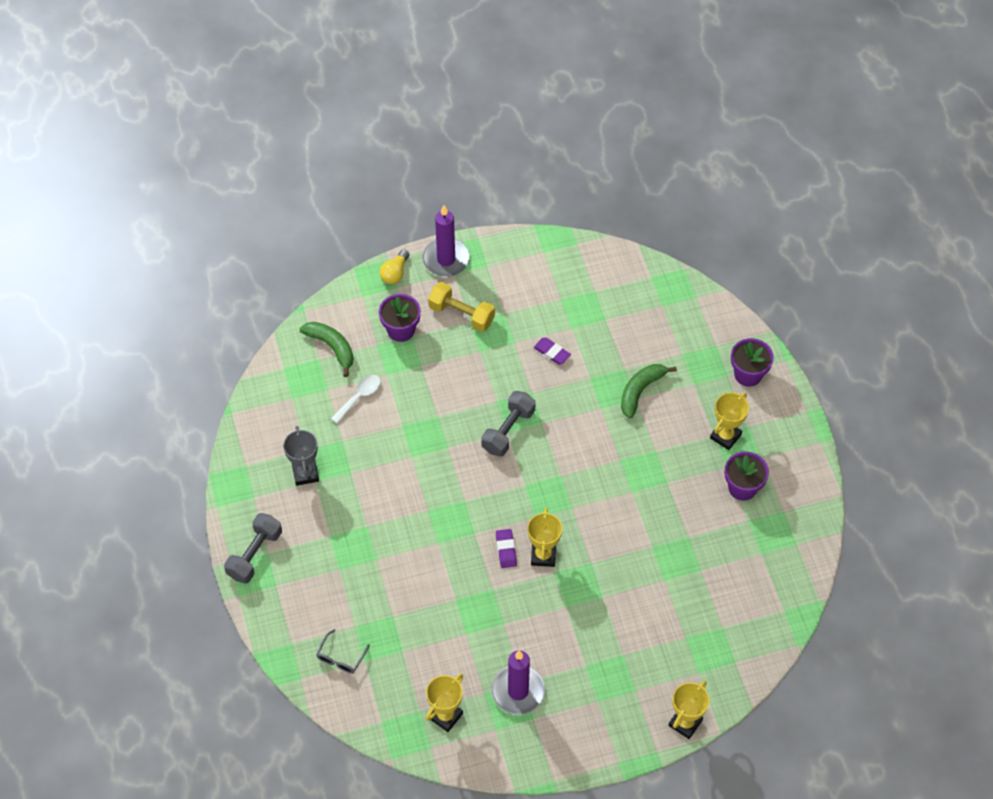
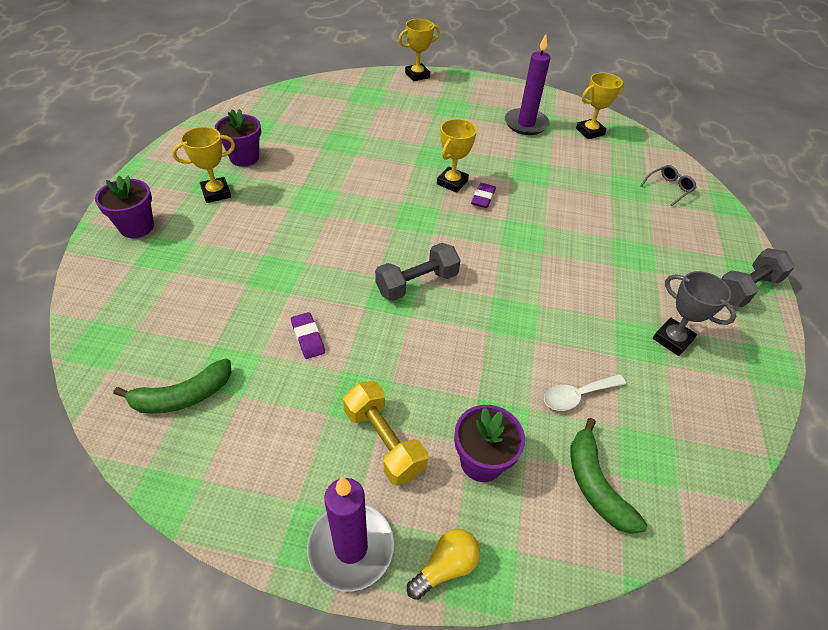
camera: 155 degrees left, 10 degrees down
(305, 473) = (672, 339): grey trophy -> grey trophy turned 60 degrees counterclockwise
(640, 391) = (251, 258): green banana -> green banana (183, 396)

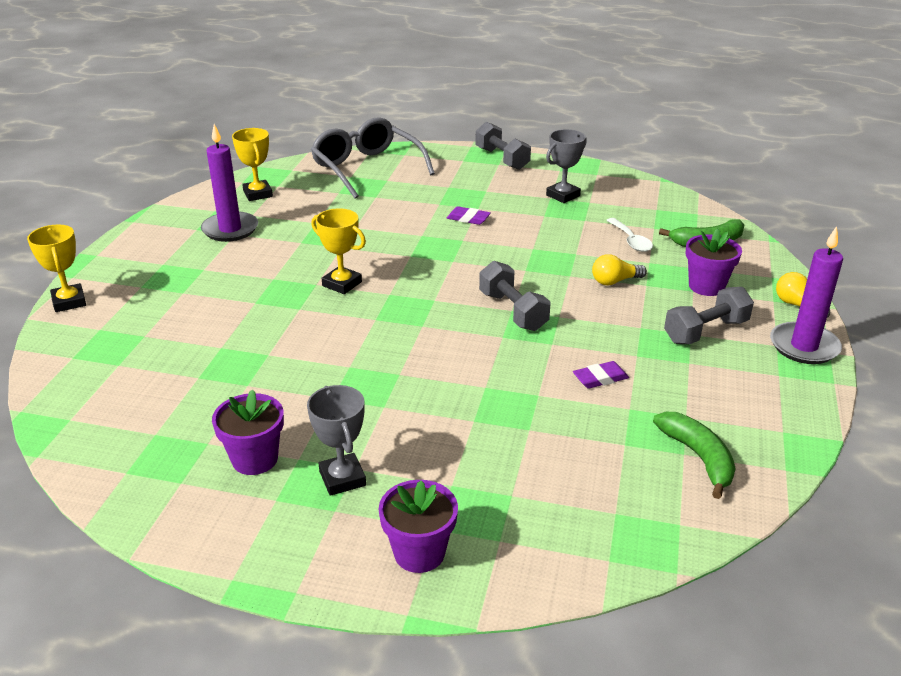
camera: 85 degrees left, 15 degrees down
(216, 193) = (342, 478): yellow trophy -> grey trophy
(384, 441) = (705, 331): yellow dumbbell -> grey dumbbell
(481, 368) = (615, 281): none -> yellow light bulb
(483, 198) = (373, 266): purple eraser -> purple eraser (468, 218)
(669, 188) = (367, 168): grey glasses -> grey glasses, size x2.39

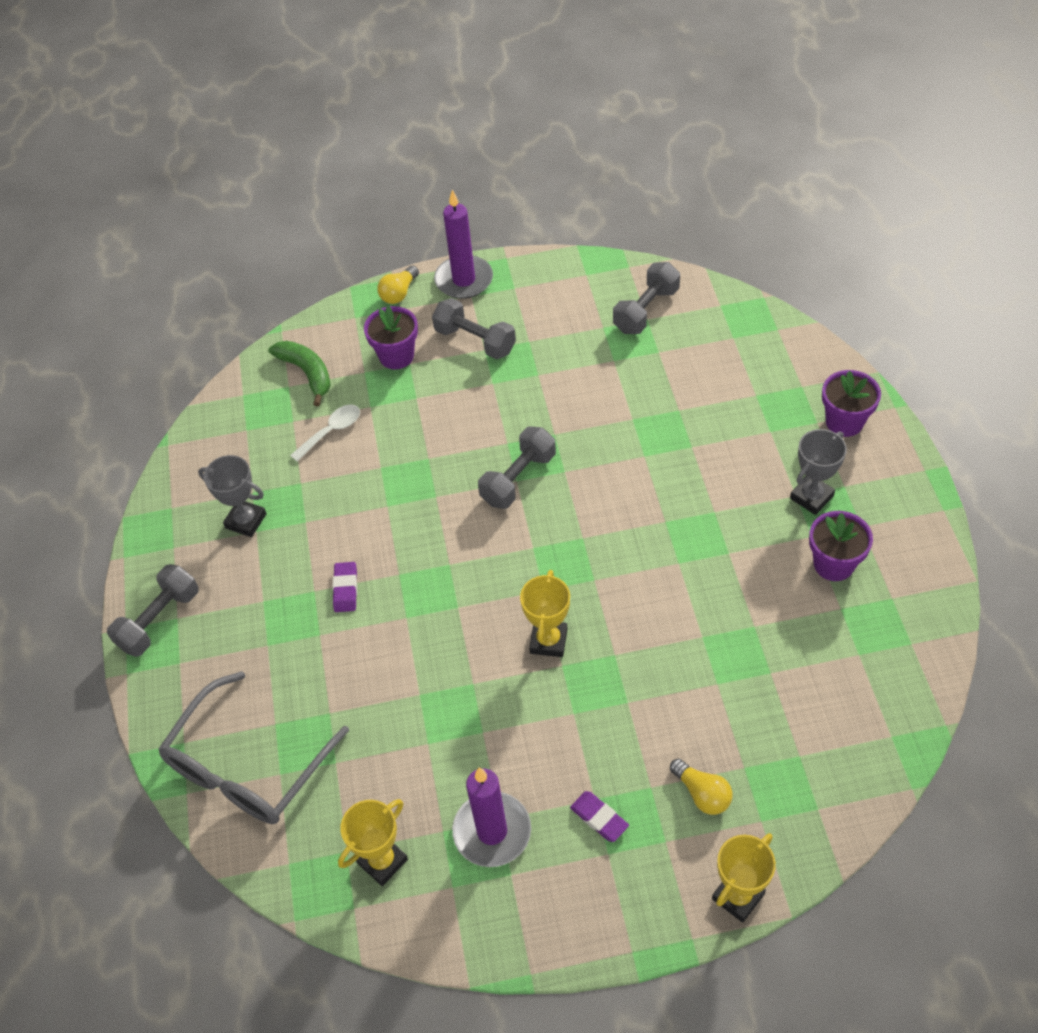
camera: 110 degrees left, 20 degrees up
(600, 378) = (585, 388): purple eraser -> purple eraser (599, 818)
(615, 281) = (421, 421): yellow light bulb -> yellow light bulb (702, 793)
(698, 457) = (646, 310): green banana -> grey dumbbell

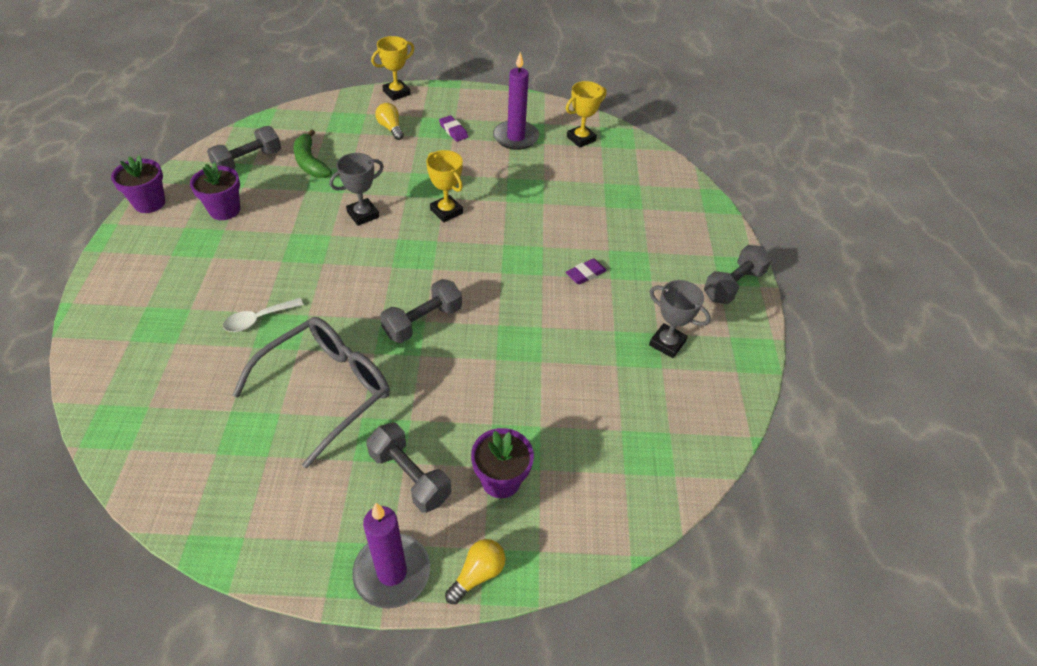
camera: 175 degrees left, 5 degrees down
(247, 767) = (660, 192): grey glasses -> grey glasses (327, 389)
(307, 373) = (603, 484): green banana -> green banana (310, 162)
(331, 431) = (583, 408): white spoon -> white spoon (258, 319)
(345, 589) = (585, 273): purple eraser -> purple eraser turned 45 degrees clockwise
(548, 641) = (446, 211): yellow trophy -> yellow trophy turned 60 degrees counterclockwise
(646, 310) = (209, 464): grey dumbbell -> grey dumbbell (248, 161)
(811, 497) = (202, 253): grey trophy -> grey trophy (363, 215)
(844, 422) = (124, 301): purple flower pot -> purple flower pot (149, 203)

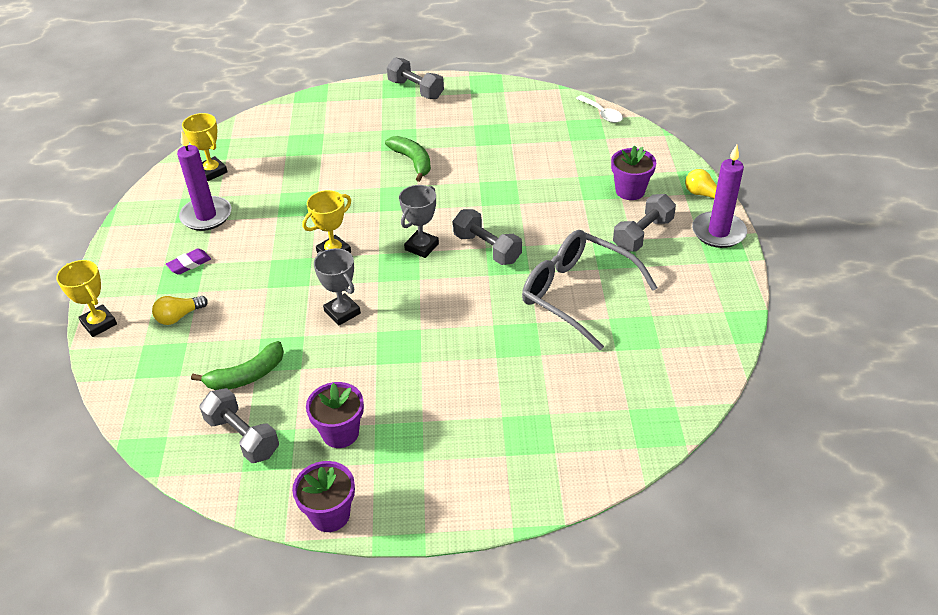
camera: 90 degrees left, 5 degrees down
(258, 319) = (506, 358): white spoon -> white spoon (602, 113)
(585, 273) = (413, 161): purple eraser -> green banana
(667, 343) = (483, 120): grey trophy -> grey trophy (421, 247)

